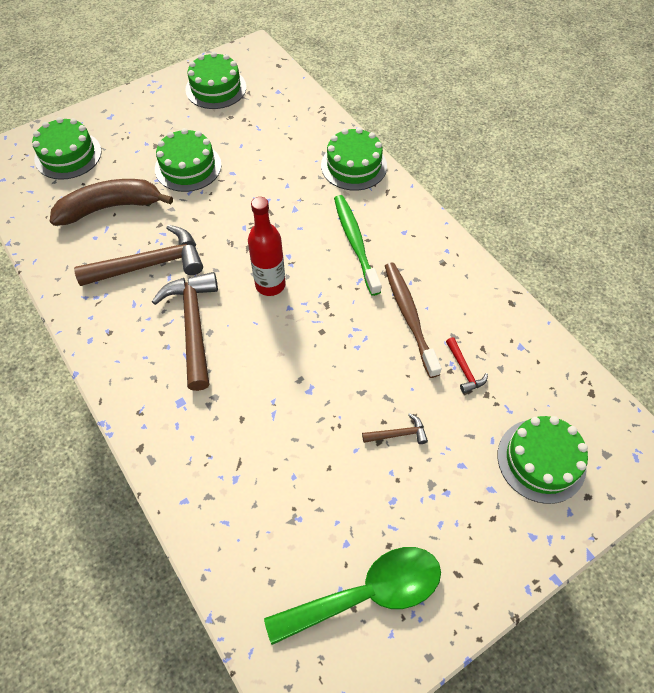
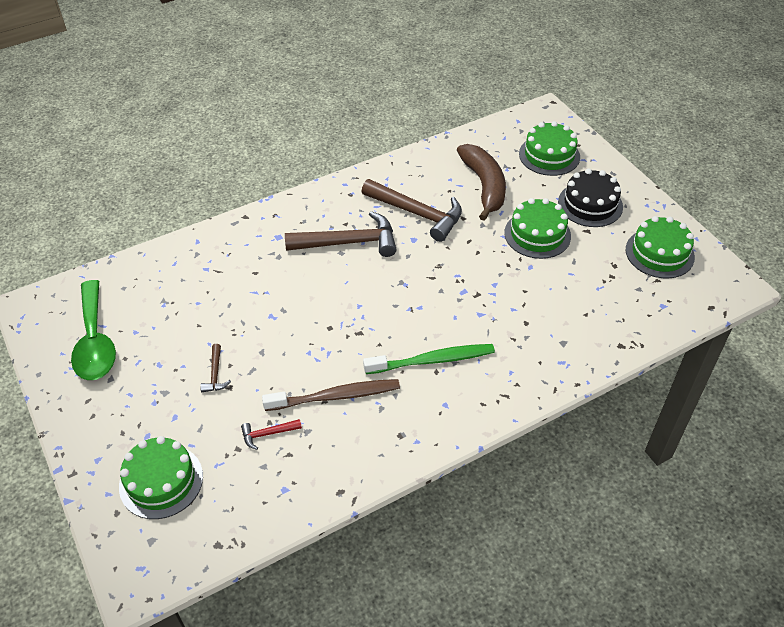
camera: 95 degrees right, 10 degrees down
(148, 128) = (590, 204): none -> black cake
(150, 264) = (417, 213): brown hammer -> brown hammer turned 45 degrees counterclockwise
(270, 285) = (386, 293): red bottle -> none
(354, 166) = (544, 368): green cake -> none

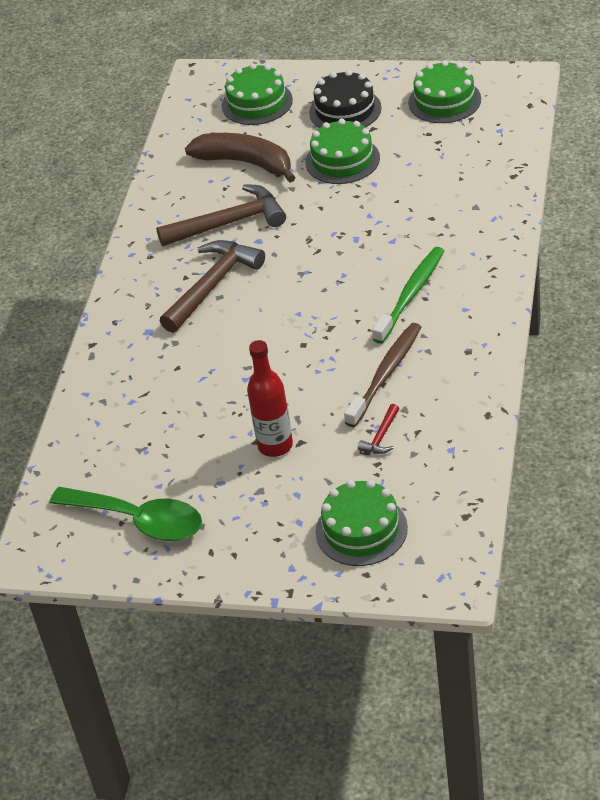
camera: 45 degrees left, 5 degrees down
(215, 374) = (275, 445): brown hammer -> red bottle

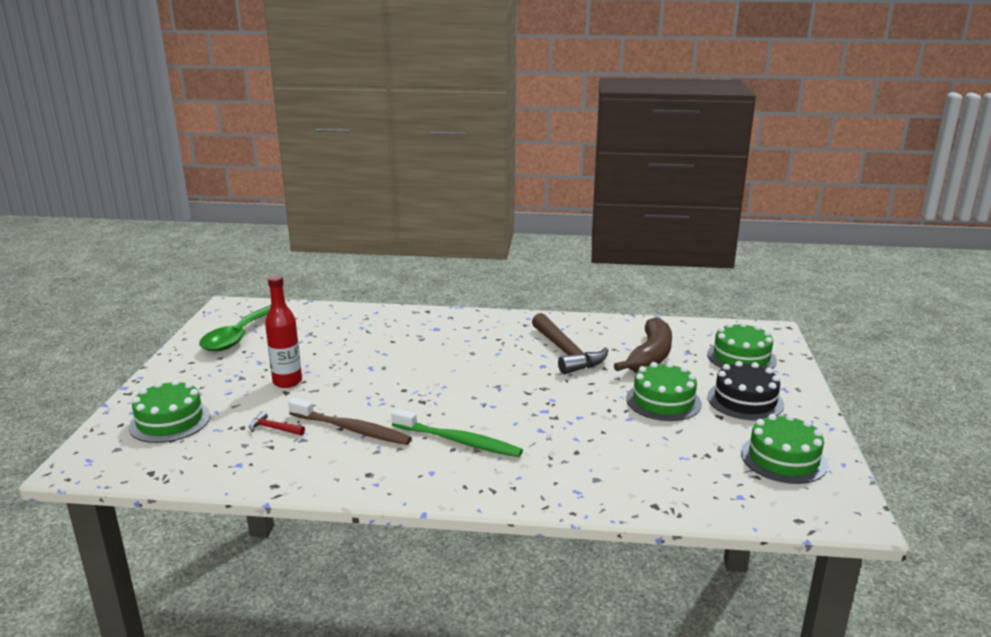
camera: 80 degrees right, 20 degrees down
(212, 286) = (486, 349): brown hammer -> none

